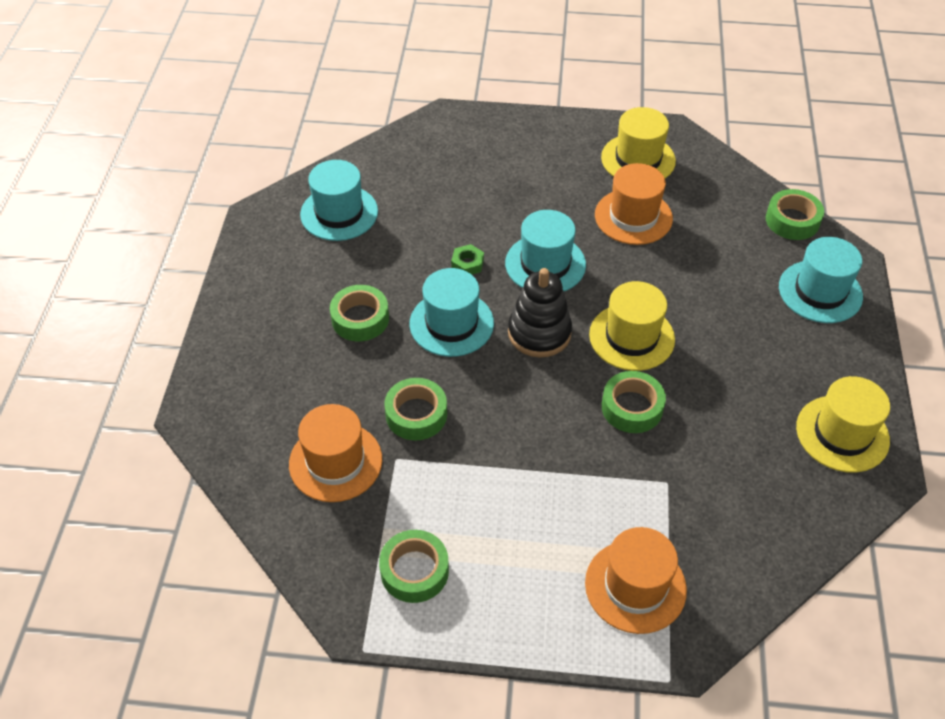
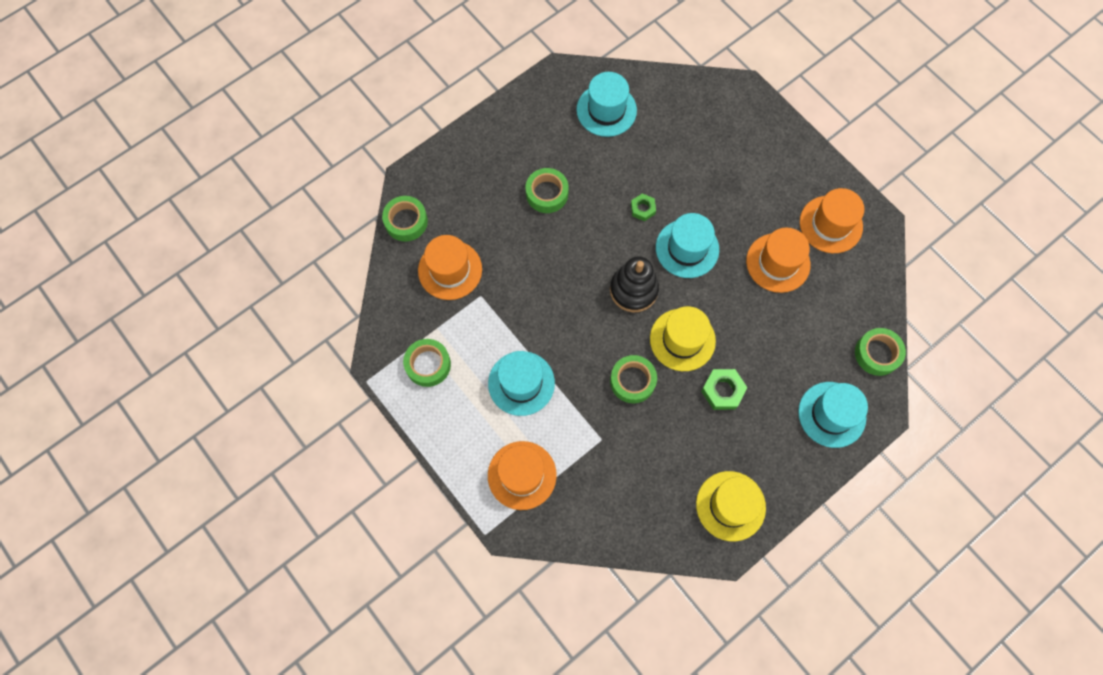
camera: 45 degrees right, 20 degrees up
(416, 414) = (516, 279): green tape -> green tape (406, 221)
(451, 323) = (592, 240): turquoise hat -> turquoise hat (521, 383)
(638, 159) = (831, 224): yellow hat -> orange hat
(716, 348) = (722, 391): none -> green nut

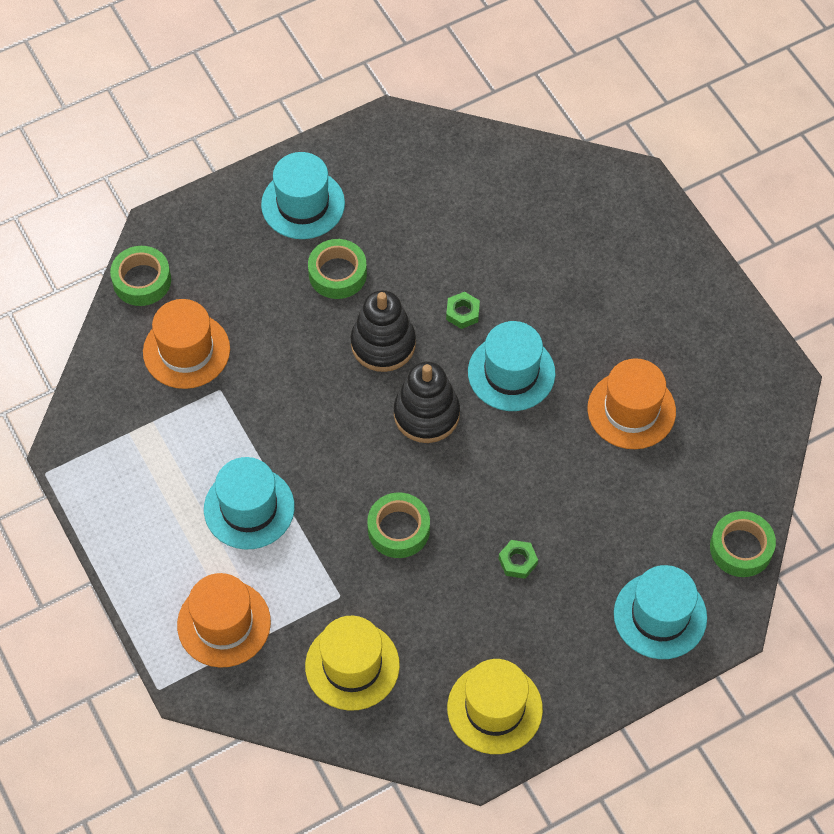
camera: 10 degrees right, 10 degrees down
(428, 364) = (131, 465): green tape -> none
(591, 242) = (383, 344): none -> black stacking toy
(606, 110) = (442, 179): turquoise hat -> turquoise hat (303, 204)
(682, 340) = (478, 488): yellow hat -> yellow hat (352, 665)
(722, 391) = (517, 561): green nut -> green nut, size x0.66
(831, 224) = (716, 372): orange hat -> none

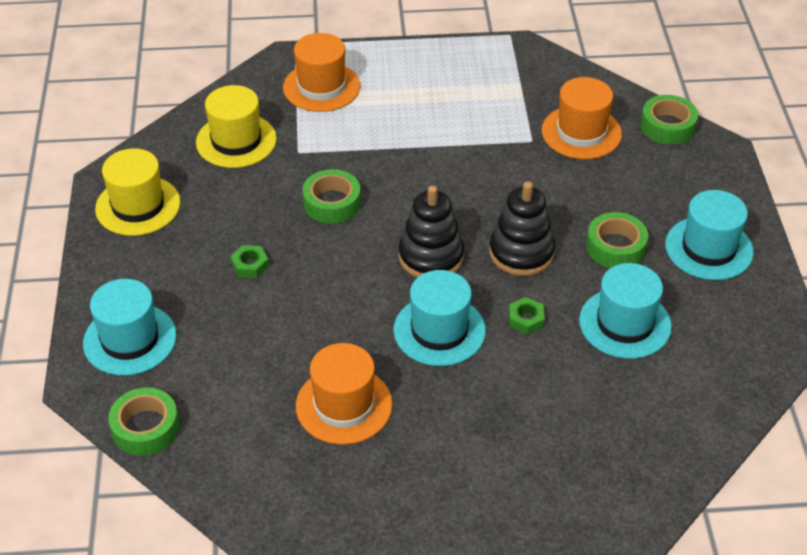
camera: 115 degrees right, 15 degrees down
(249, 508) = (410, 126): turquoise hat -> turquoise hat (625, 323)

